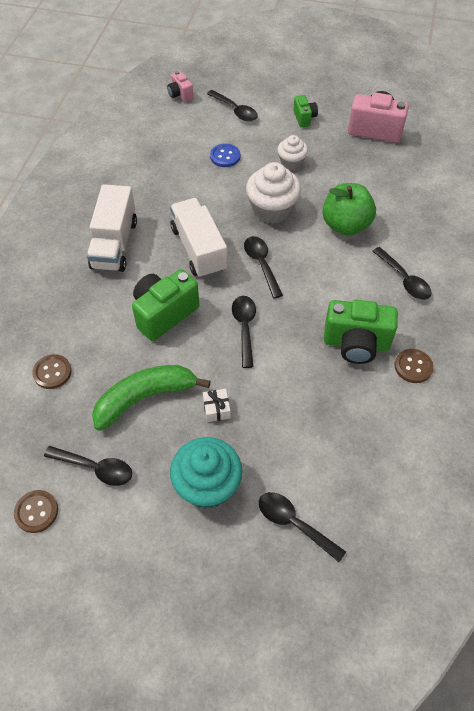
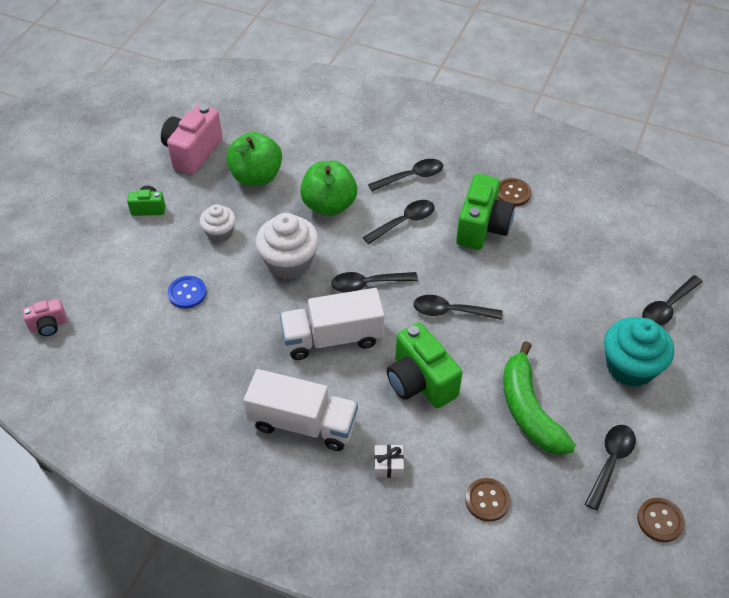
camera: 80 degrees left, 5 degrees down
(216, 409) = (547, 348): white gift -> white gift (388, 465)
(235, 110) = (107, 271): black spoon -> black spoon (404, 222)
(362, 172) = (256, 176): none -> green apple

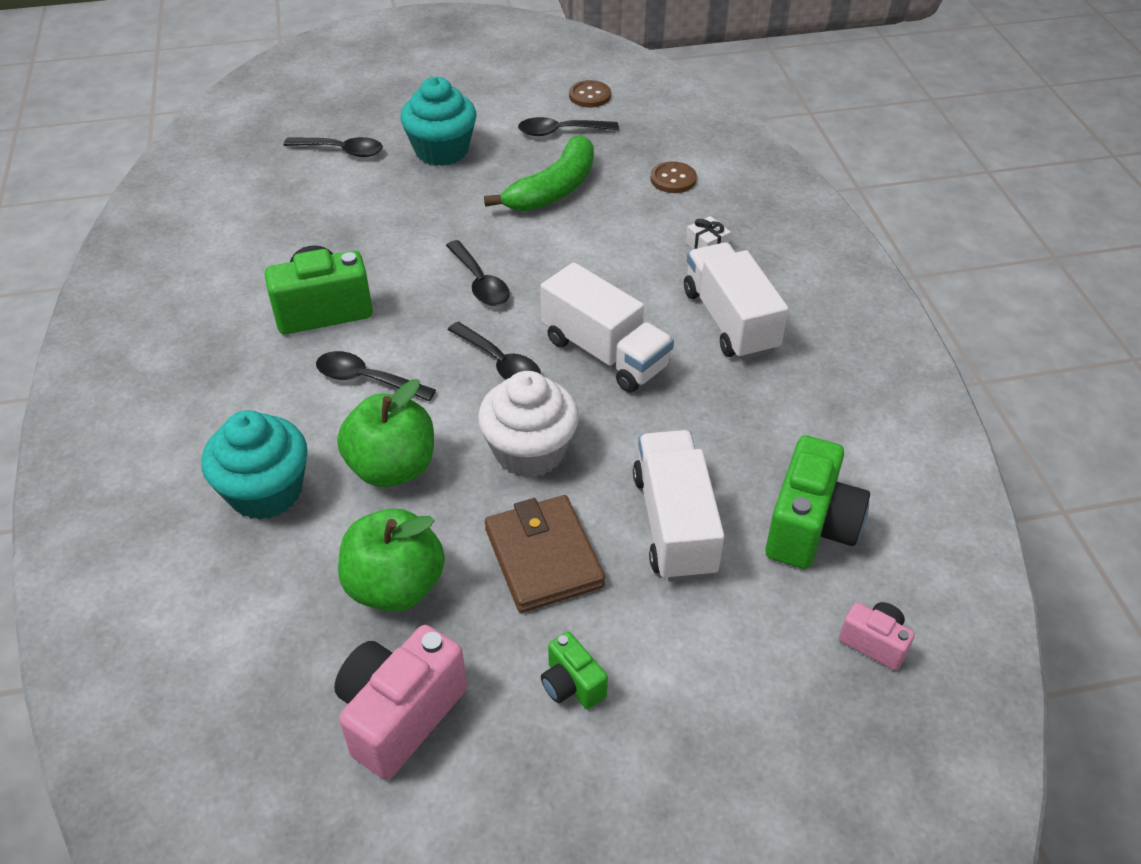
camera: 125 degrees left, 5 degrees down
(187, 293) = (674, 524): blue button -> white truck
(193, 152) = (400, 715): pink camera -> pink camera turned 135 degrees clockwise
(220, 233) = (543, 557): white cupcake -> brown wallet
(355, 156) = (266, 491): none -> turquoise cupcake
(411, 177) = (271, 411): black spoon -> none
(420, 381) = (593, 265): green camera -> green camera (810, 527)
(513, 193) = (239, 308): brown button -> none

